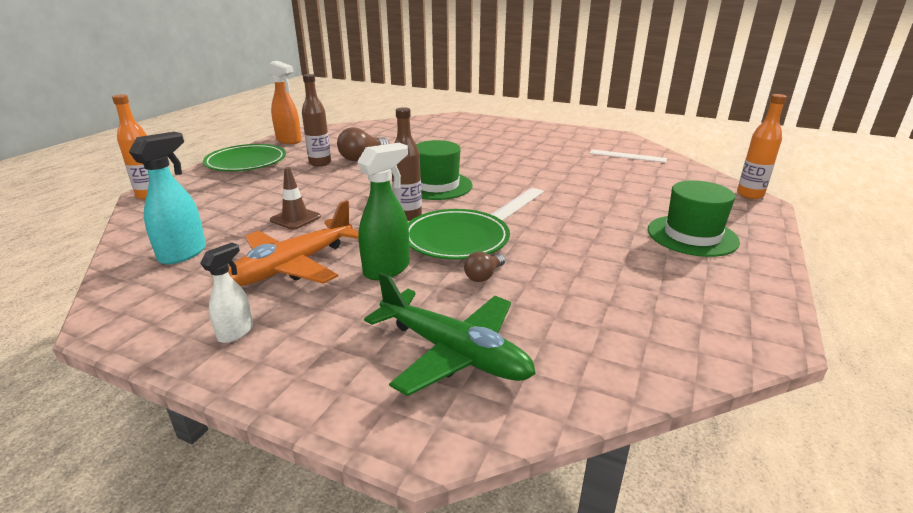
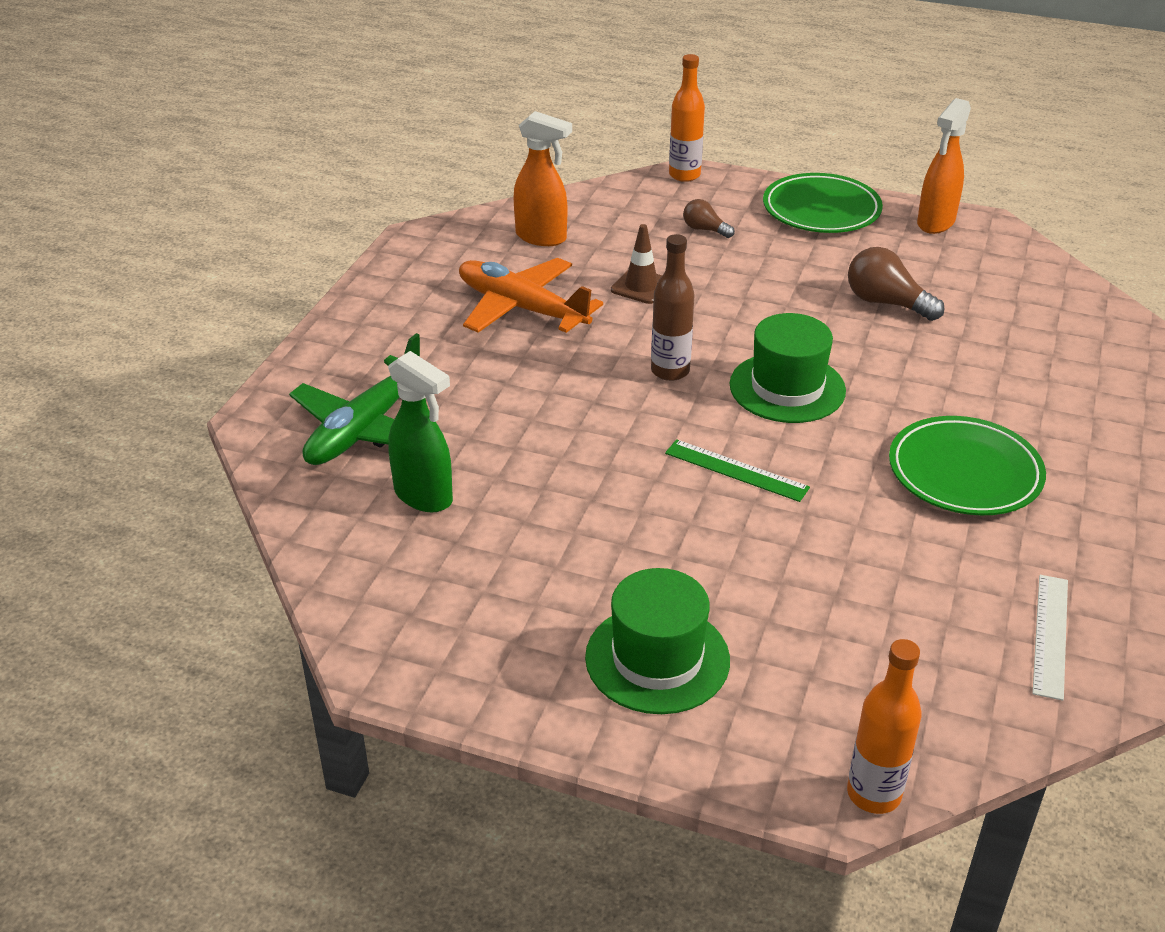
camera: 85 degrees right, 10 degrees up
(183, 254) = (542, 237): turquoise spray bottle -> orange spray bottle
(236, 332) = (401, 302): white spray bottle -> none
(320, 163) = (843, 269): brown bottle -> none
(387, 269) = (521, 371): green spray bottle -> green spray bottle (424, 496)
(456, 239) = (606, 417): green plate -> green plate (964, 472)
(483, 276) = (512, 443): brown light bulb -> brown light bulb (704, 229)
(516, 204) = (736, 470): white ruler -> green ruler

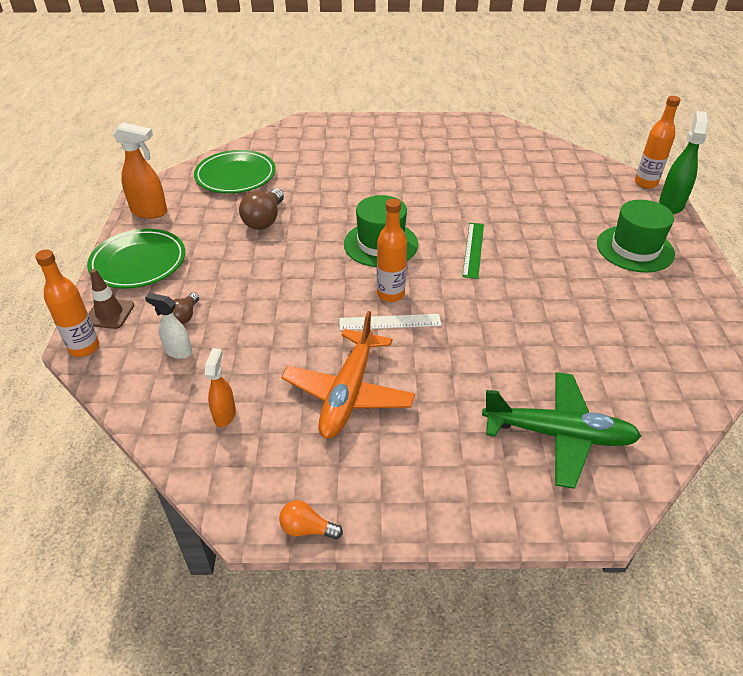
camera: 110 degrees left, 5 degrees up
(384, 260) = (307, 529): none -> orange light bulb
(424, 496) = (600, 373): green spray bottle -> green spray bottle (671, 204)
(542, 237) = (225, 415): orange spray bottle -> orange spray bottle, size x0.62
(641, 286) = (286, 332): brown traffic cone -> brown traffic cone (109, 313)
(648, 221) = (178, 352): none -> white spray bottle
(670, 371) = (390, 294): brown bottle -> orange bottle
(964, 472) = (421, 180): green plate -> green plate (235, 176)
(1050, 635) = (518, 152): white ruler -> white ruler (390, 322)

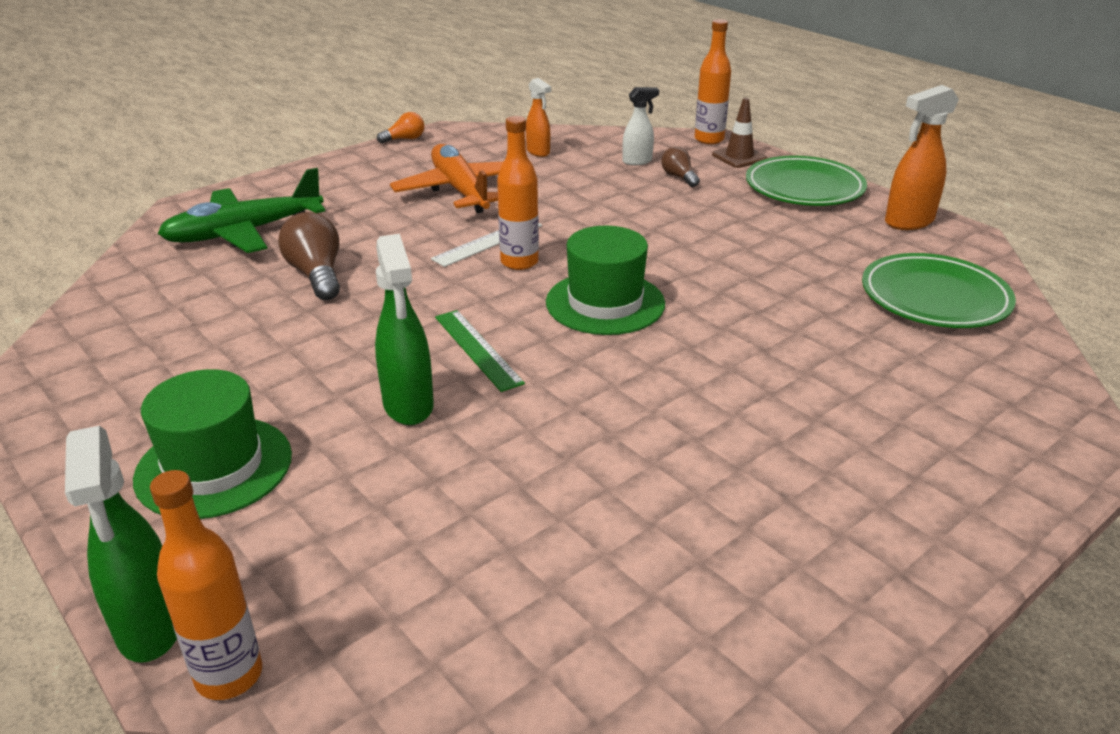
camera: 140 degrees right, 10 degrees down
(264, 220) = (782, 267): brown light bulb -> brown light bulb (316, 275)
(530, 237) = (408, 406): none -> green spray bottle

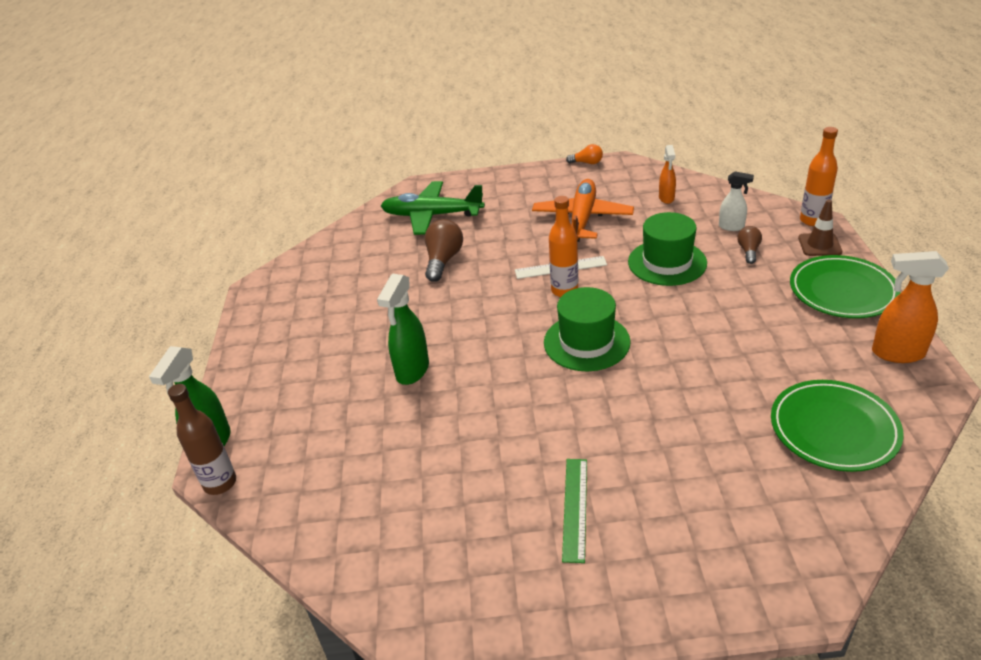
camera: 40 degrees right, 5 degrees up
(214, 467) = (298, 369): green hat -> green hat (667, 262)
(229, 675) = (220, 483): orange bottle -> brown bottle
(477, 349) = (480, 347): green ruler -> green ruler (575, 508)

